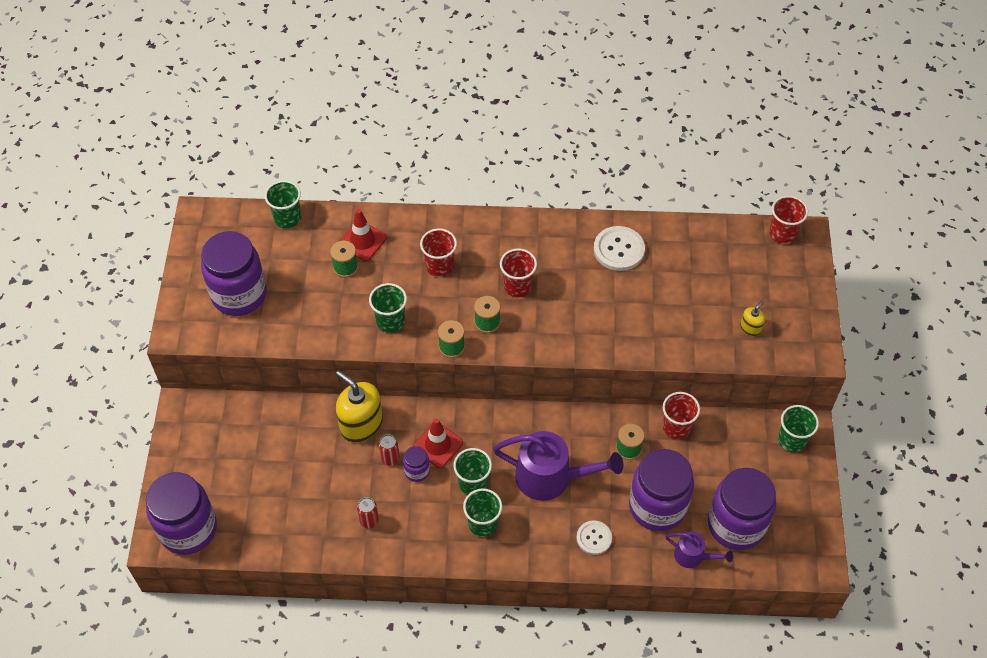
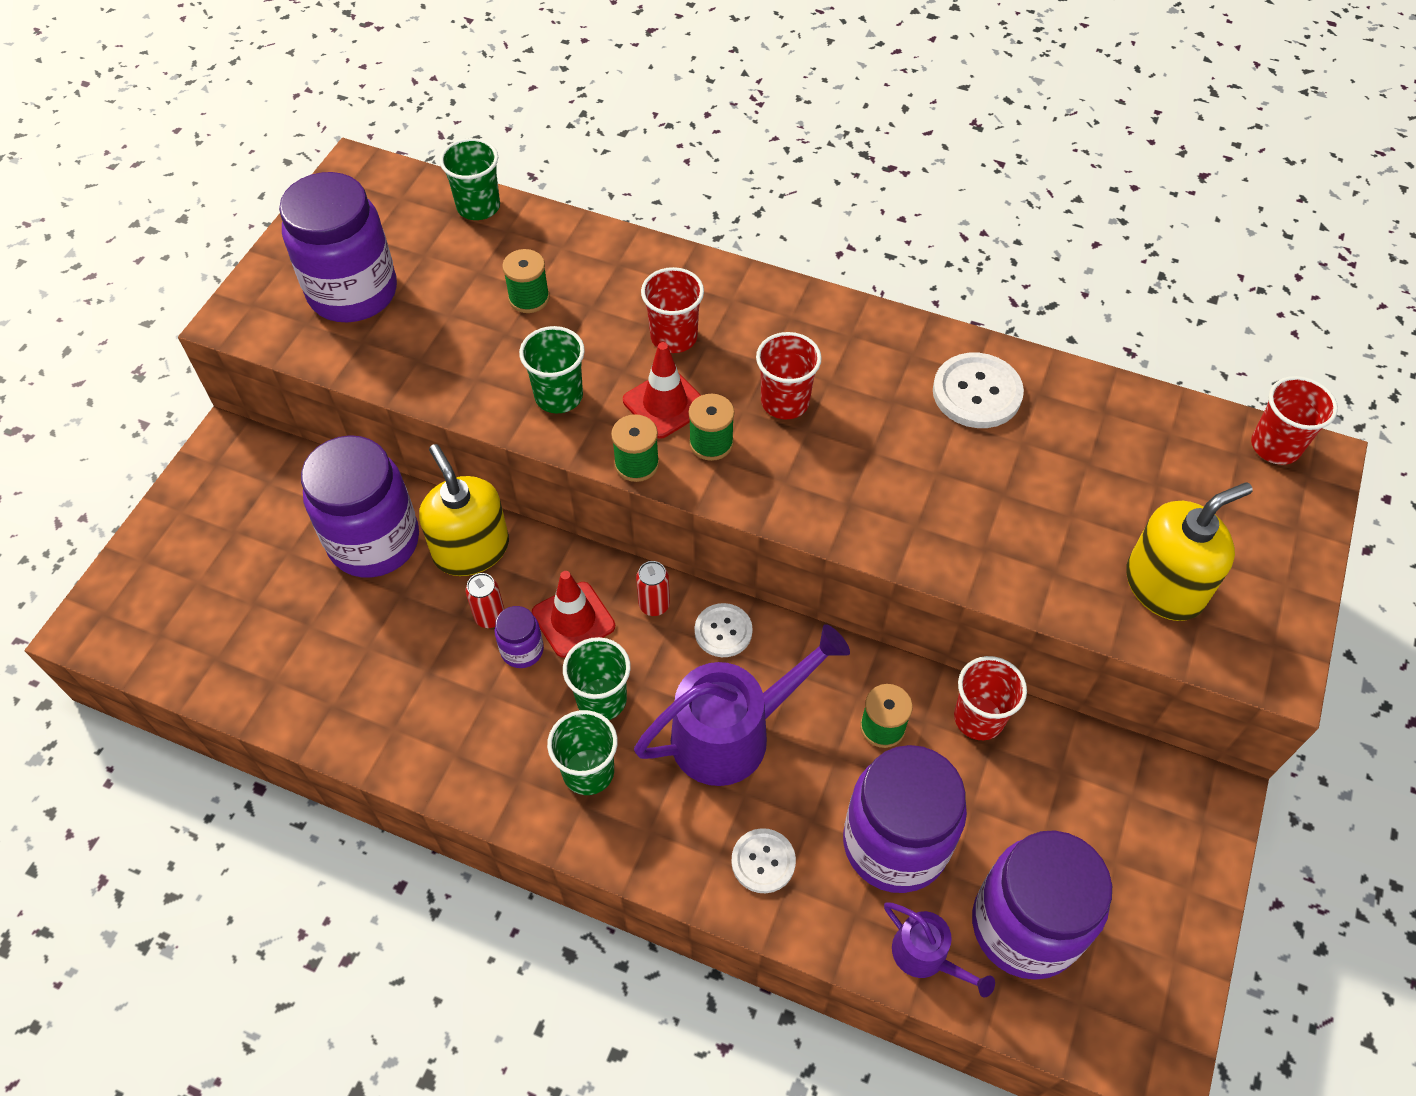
camera: 20 degrees right, 0 degrees up
(188, 529) = (139, 625): purple jar -> purple jar (374, 541)
(362, 241) = (573, 268): red traffic cone -> red traffic cone (665, 404)
(369, 521) = (412, 704): red can -> red can (654, 605)
(523, 425) = (723, 631): none -> white button
(551, 477) = (734, 733): purple watering can -> purple watering can turned 60 degrees counterclockwise
(750, 328) = (1164, 586): yellow soap dispenser -> yellow soap dispenser, size x2.12
(792, 440) = (1179, 808): green cup -> none

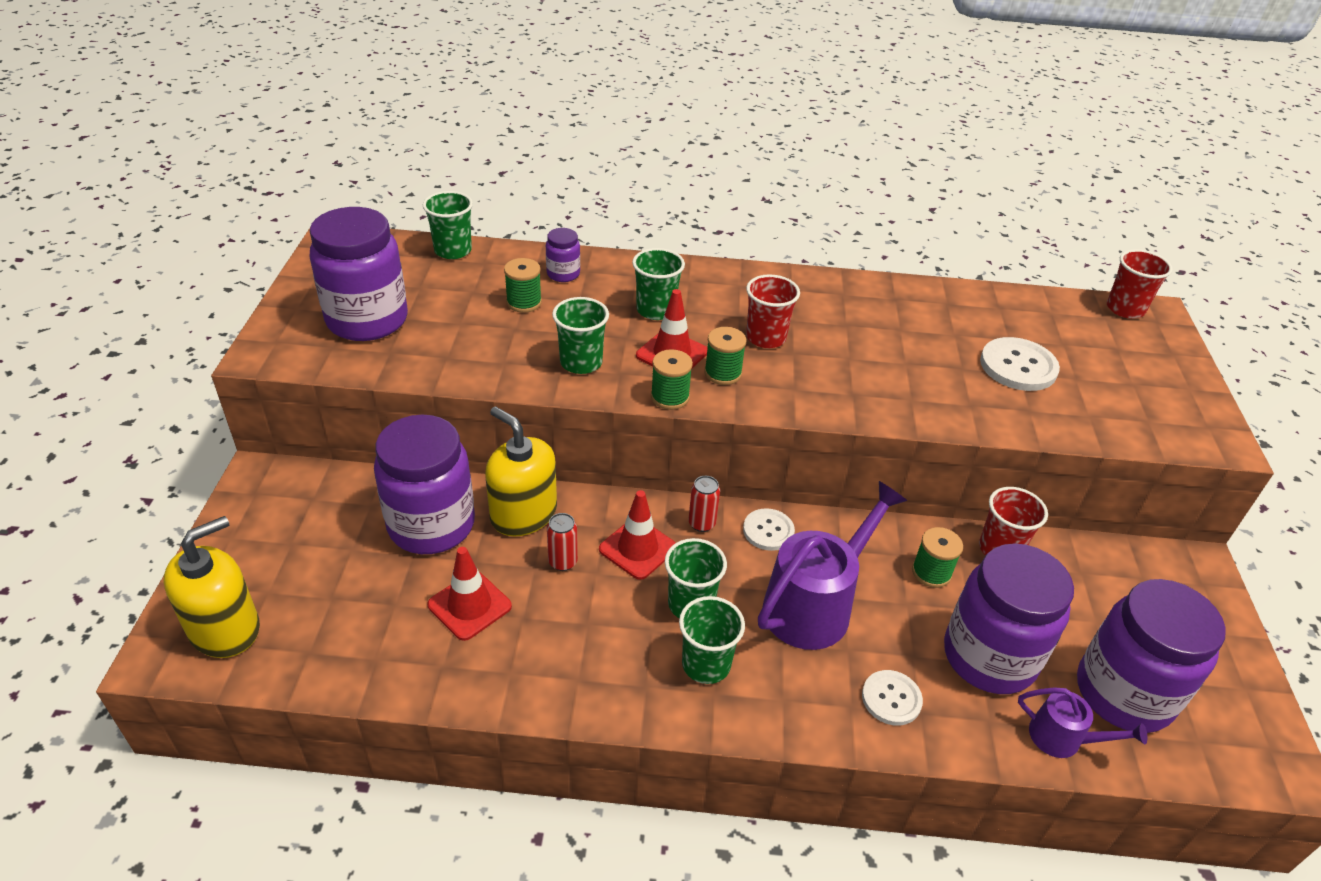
camera: 20 degrees left, 15 degrees down
(380, 645) = (469, 605): none -> red traffic cone
(522, 650) = (603, 581): purple jar -> purple jar (563, 274)
(674, 337) = (656, 310): red cup -> green cup
(977, 393) = (904, 310): white button -> white button (1018, 366)
(1164, 586) = (1111, 404): yellow soap dispenser -> yellow soap dispenser (225, 629)

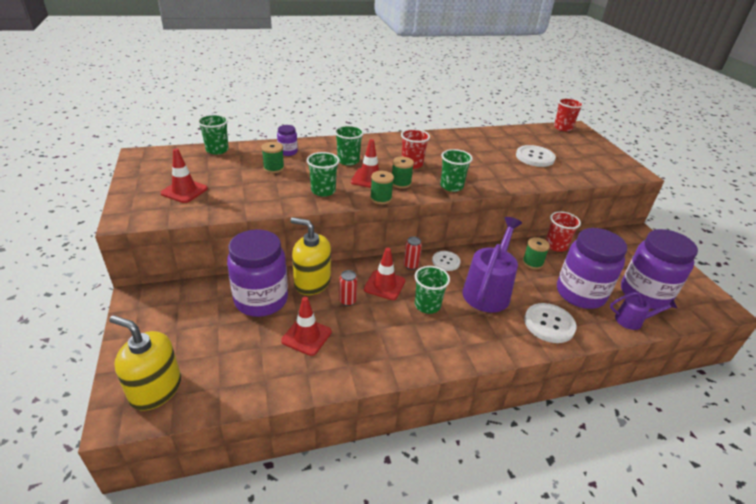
camera: 20 degrees left, 5 degrees down
(225, 629) = (155, 389): yellow soap dispenser -> yellow soap dispenser turned 90 degrees counterclockwise
(367, 320) = (184, 191): purple jar -> red traffic cone
(706, 664) = (451, 332): green cup -> green cup (451, 186)
(891, 699) = (549, 324): white button -> white button, size x1.55

